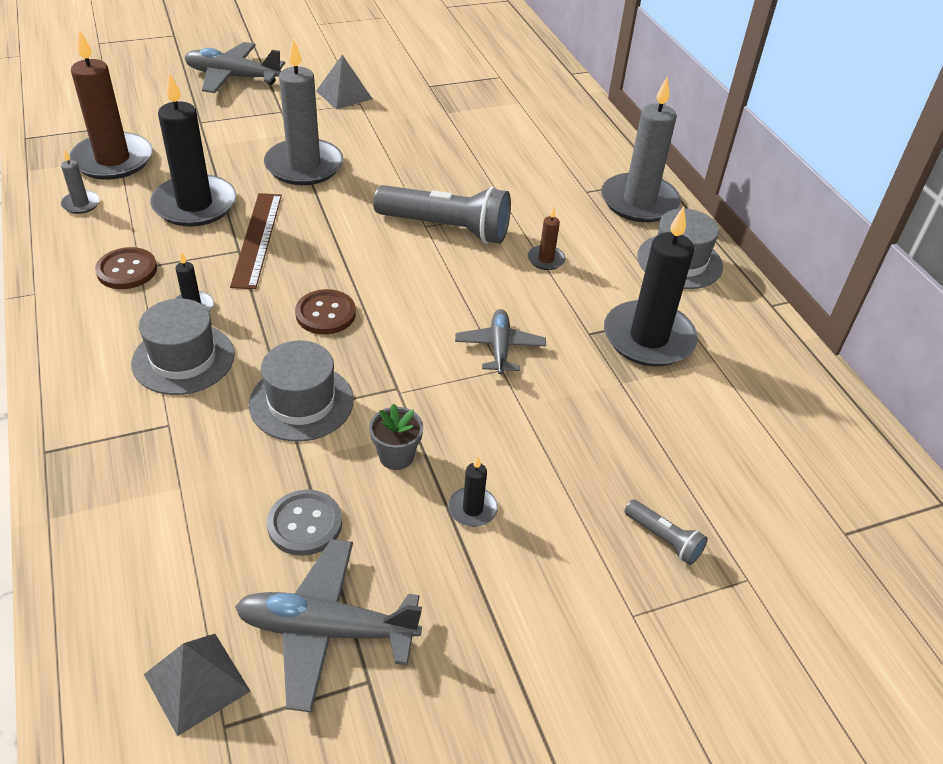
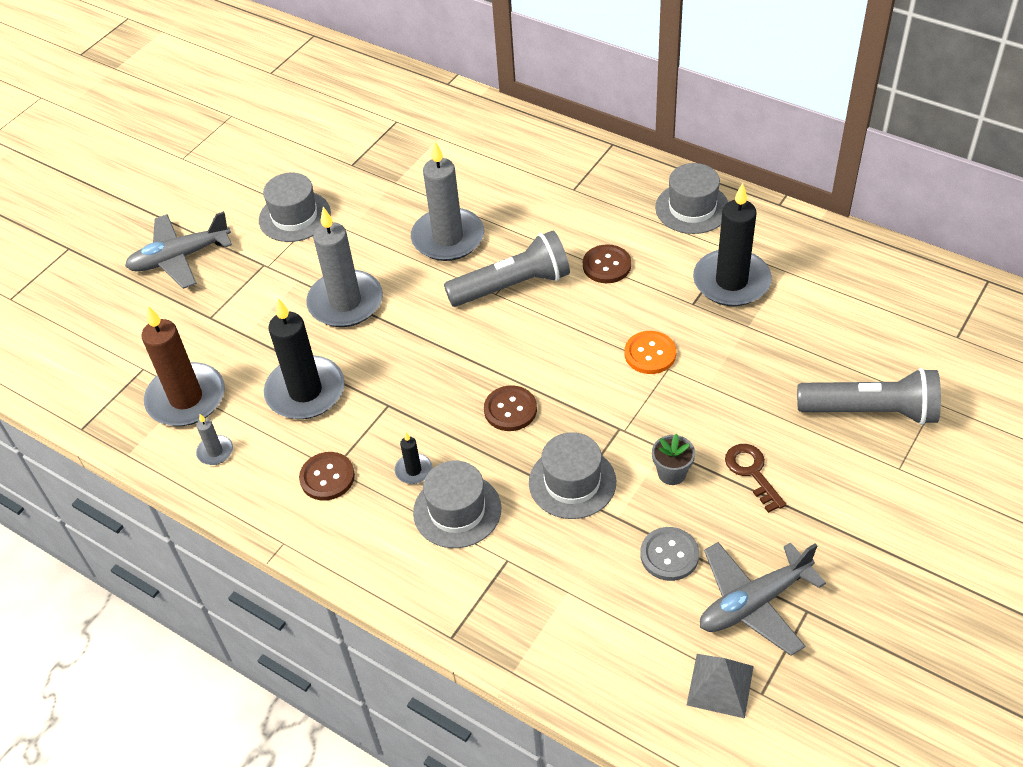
camera: 30 degrees left, 5 degrees up
(257, 239) = (389, 387): brown ruler -> none
(344, 95) = (294, 216): grey pyramid -> grey hat
(472, 509) = (752, 472): black candle -> brown key
(499, 348) = (650, 354): grey plane -> orange button
(546, 259) = (606, 265): brown candle -> brown button
(639, 202) = (617, 175): grey candle -> grey candle (448, 238)
(663, 539) = (871, 411): grey flashlight -> grey flashlight, size x2.17

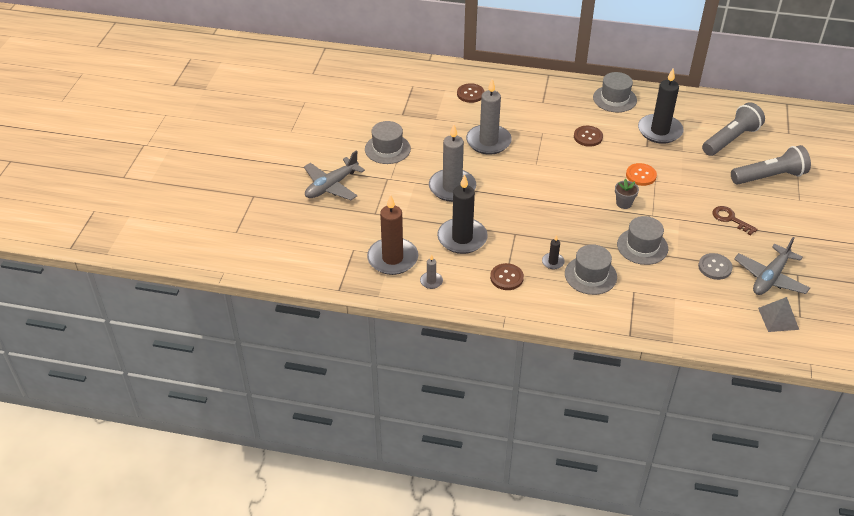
camera: 25 degrees left, 5 degrees down
(510, 410) = (585, 220): brown button -> brown button (470, 94)
(512, 286) = (543, 158): grey flashlight -> grey flashlight (731, 139)
(671, 473) = (690, 229): grey flower pot -> grey flower pot (624, 203)

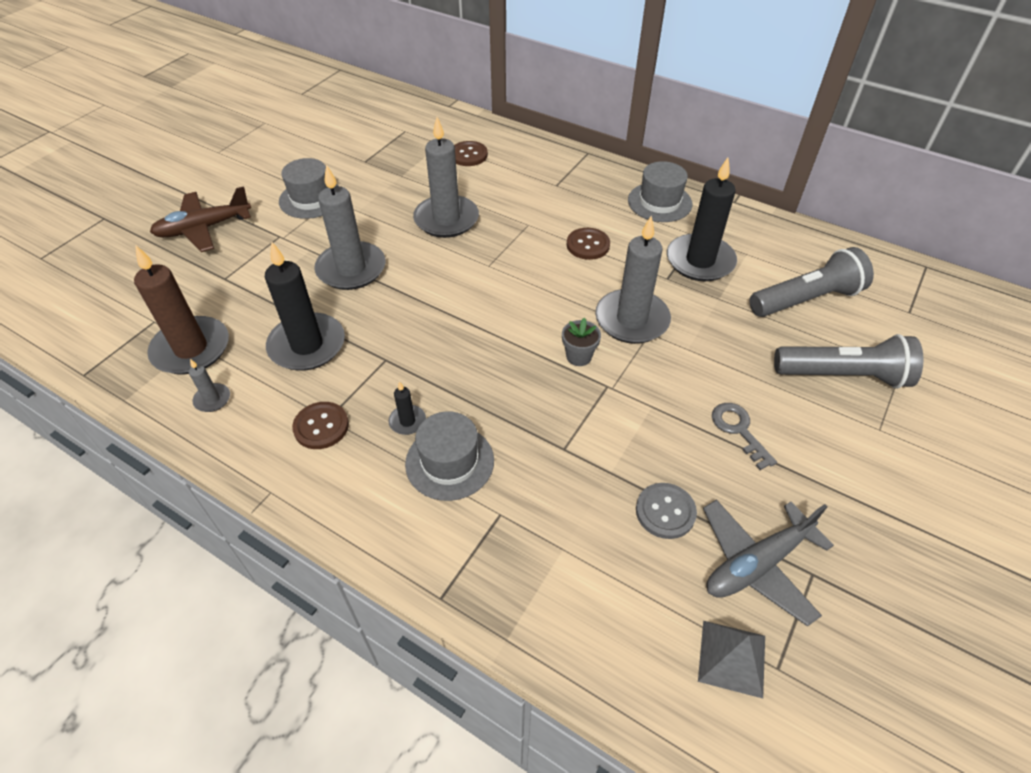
camera: 20 degrees right, 5 degrees up
(331, 186) = (204, 228): grey plane -> brown plane
(641, 175) = (632, 320): orange button -> grey candle
(642, 246) = (564, 436): grey hat -> none
(730, 219) = (739, 430): brown key -> grey key

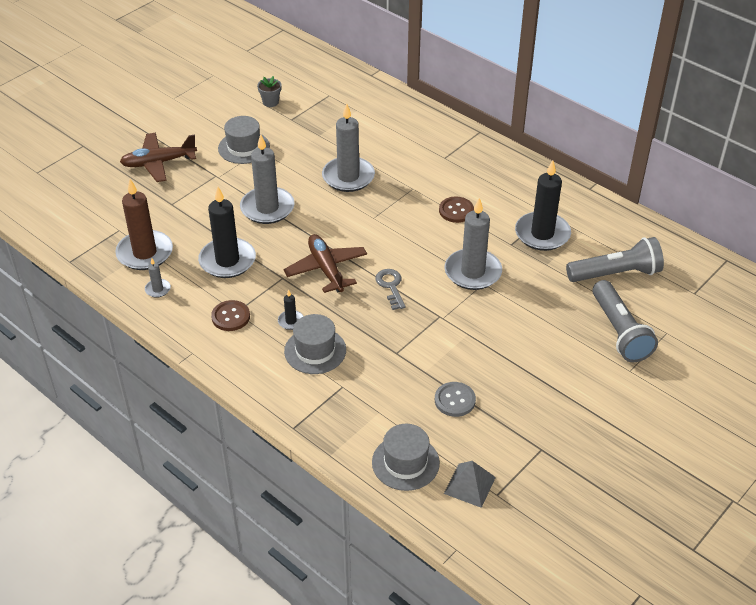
camera: 10 degrees right, 5 degrees down
(442, 340) = (326, 269): none -> brown plane
(468, 155) = (378, 123): brown button -> none
(579, 356) = (424, 293): grey flower pot -> grey flower pot (270, 102)
(659, 202) = (526, 182): grey hat -> grey hat (405, 462)
(739, 430) = (525, 358): grey key -> grey key (391, 286)
(757, 564) = (506, 438): grey plane -> none
(843, 375) = (619, 331): grey flashlight -> grey flashlight turned 60 degrees clockwise

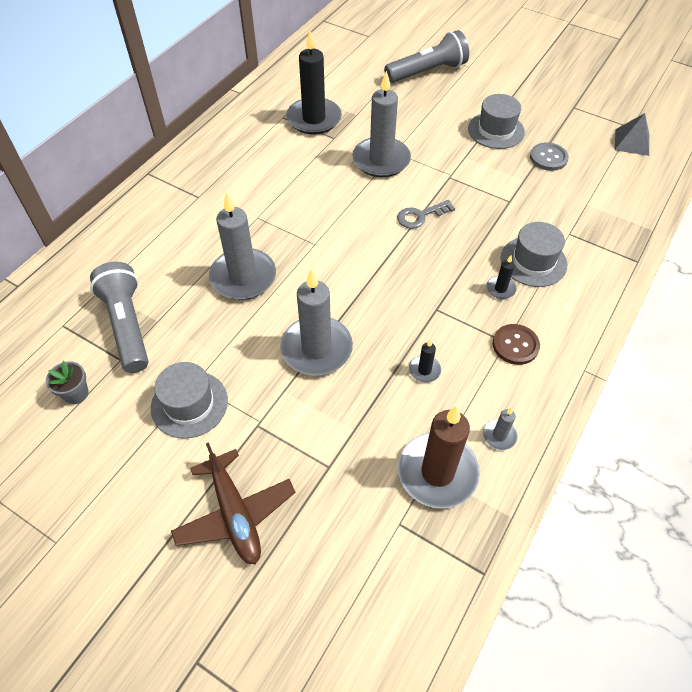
camera: 100 degrees left, 10 degrees up
(227, 260) = (424, 370): black candle -> black candle, size x0.44
(326, 269) = (411, 272): brown plane -> none
(405, 462) = (632, 180): grey hat -> grey hat (496, 130)
(456, 211) = (290, 179): brown button -> none
(615, 274) = (357, 75): grey flashlight -> grey flashlight (127, 325)

